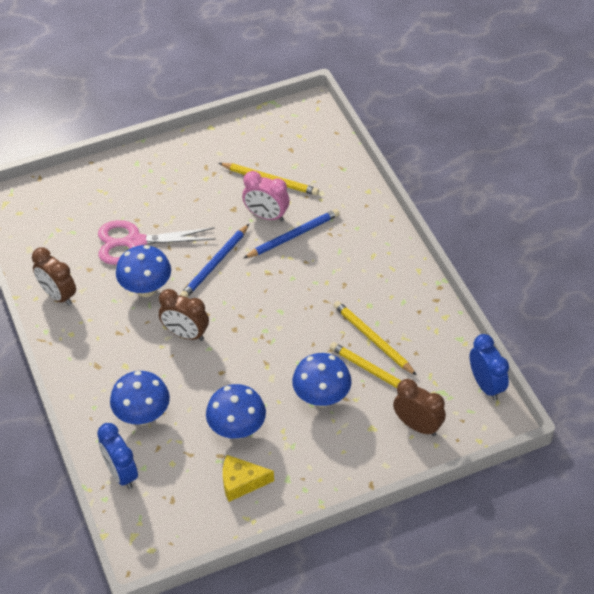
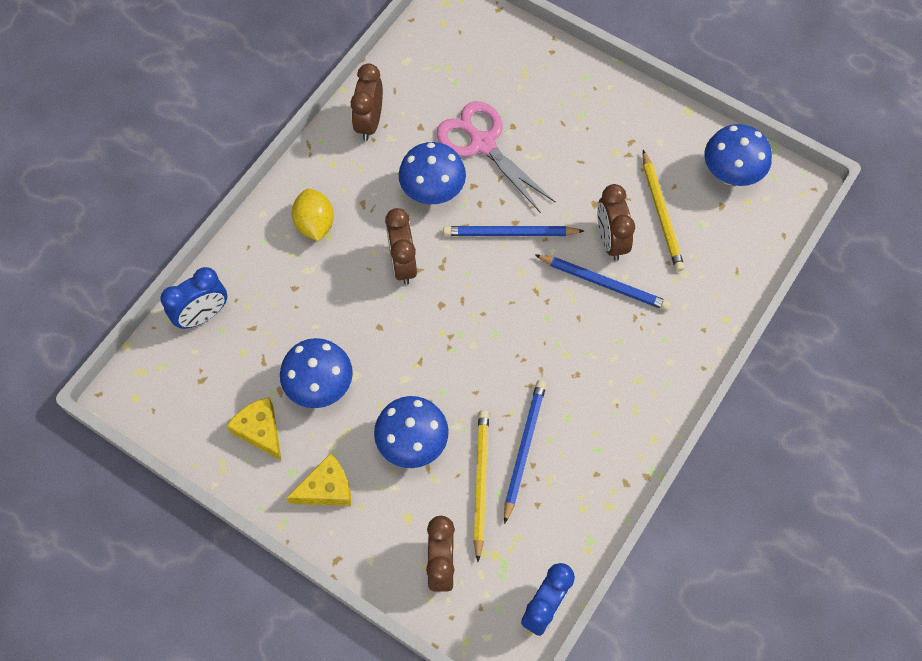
camera: 55 degrees right, 15 degrees up
(109, 368) = (315, 224): none -> yellow lemon
(121, 473) = (203, 315): blue clock -> blue clock turned 150 degrees counterclockwise
(143, 416) = (280, 290): blue mushroom -> blue mushroom (730, 174)
(266, 216) = (610, 240): pink clock -> brown clock
(315, 464) = (326, 488): none -> yellow cheese
(373, 339) = (523, 448): yellow pencil -> blue pencil

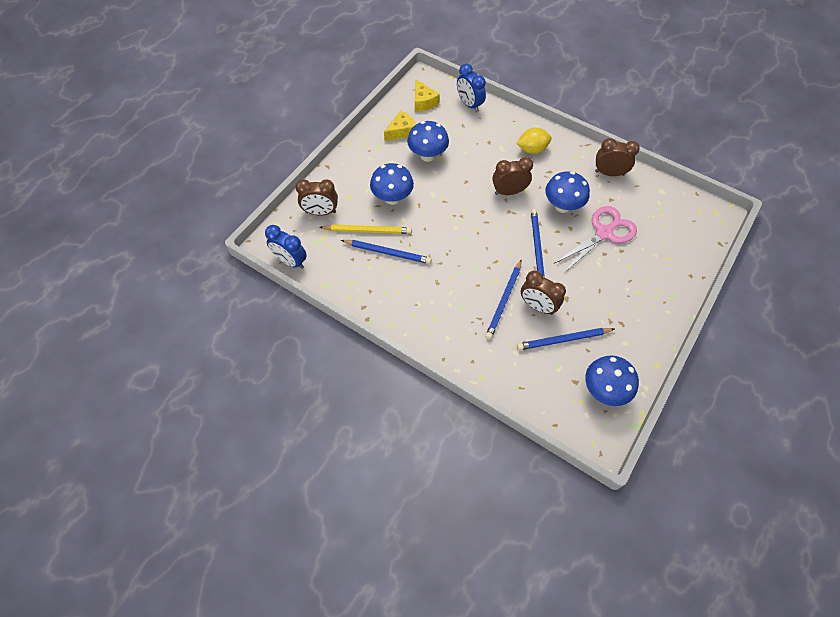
camera: 90 degrees right, 5 degrees down
(326, 488) = (367, 160): yellow cheese -> yellow cheese (423, 102)
(610, 240) = (537, 306): brown clock -> brown clock turned 135 degrees counterclockwise
(661, 213) = (563, 340): yellow pencil -> blue pencil

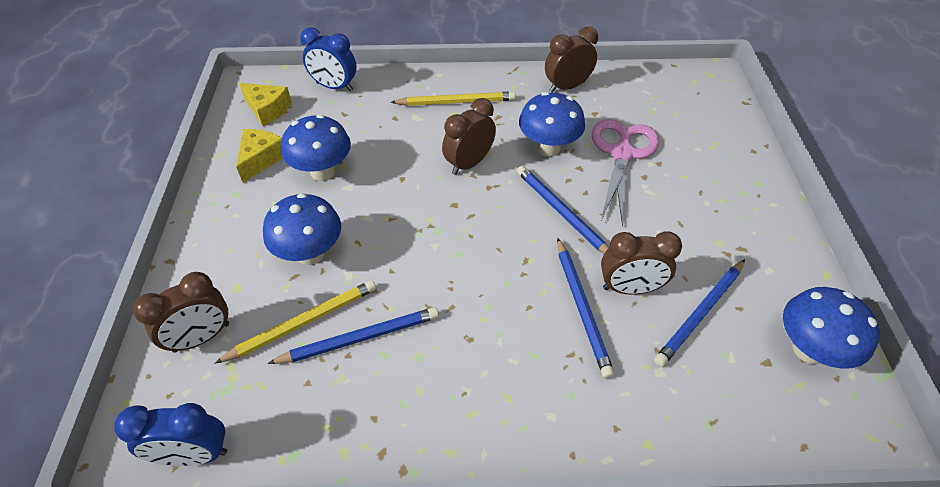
camera: 35 degrees left, 10 degrees down
(532, 149) = (456, 102): yellow lemon -> yellow pencil

